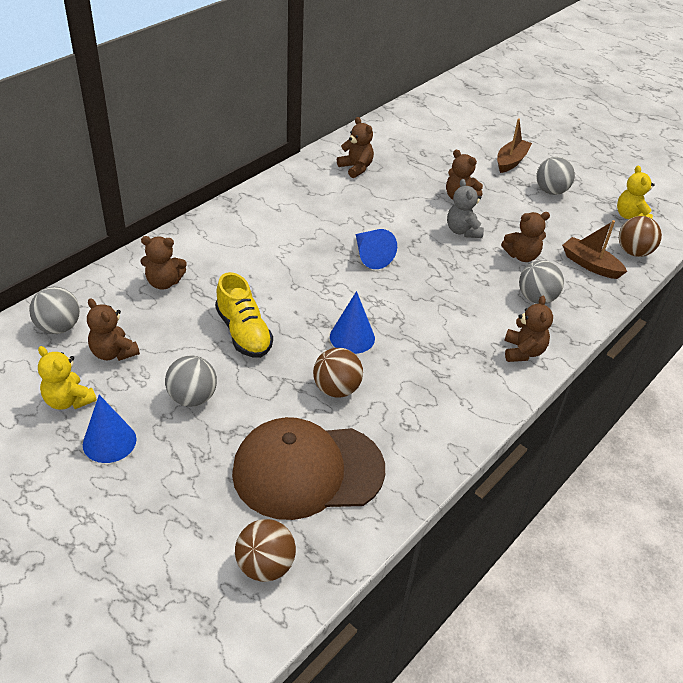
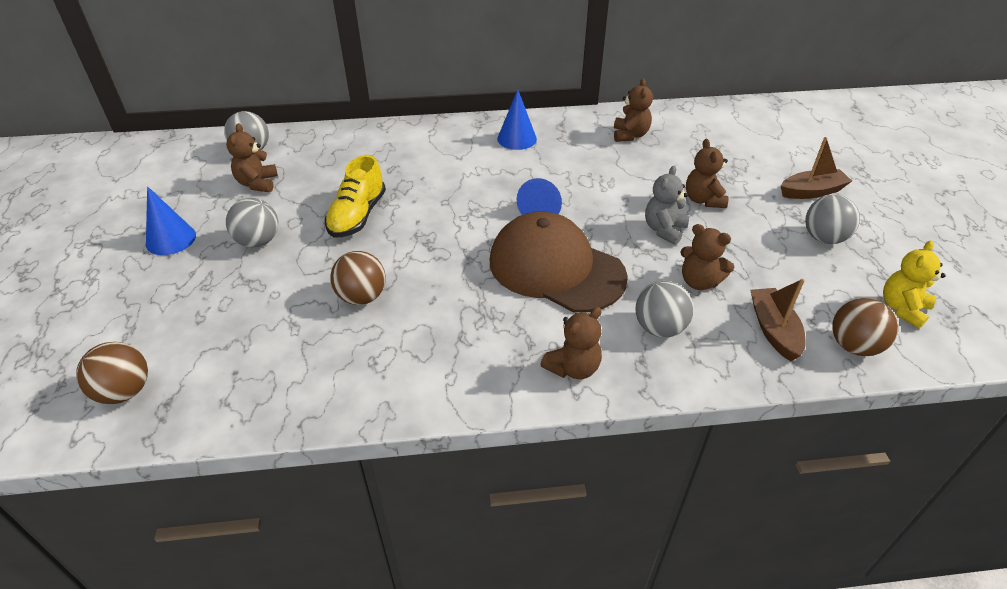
camera: 45 degrees right, 0 degrees up
(68, 400) = (189, 199): yellow teddy bear -> none
(164, 282) = (356, 153): brown teddy bear -> none
(307, 470) = (251, 344): brown cap -> brown cap (556, 268)
(352, 337) = (432, 264): blue cone -> blue cone (517, 139)

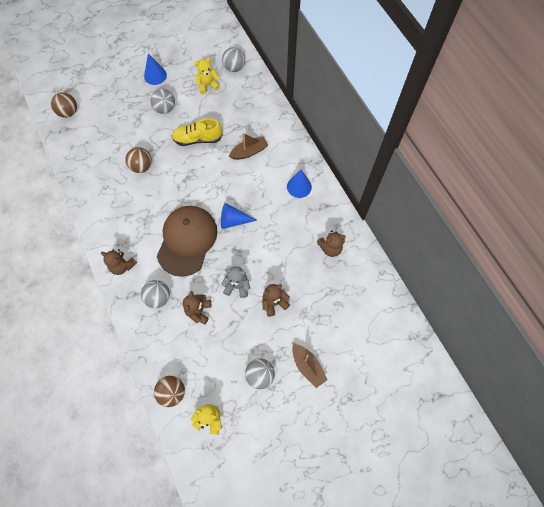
camera: 70 degrees right, 25 degrees up
(257, 183) = (207, 85): brown teddy bear -> yellow teddy bear
(773, 330) = (172, 352): brown boat -> brown boat (249, 152)

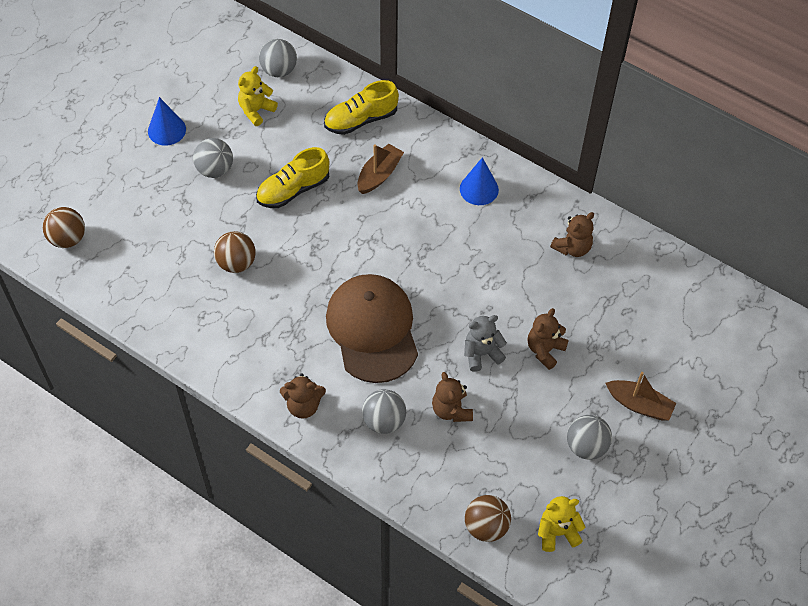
camera: 30 degrees left, 10 degrees down
(233, 220) = (419, 273): blue cone -> none
(260, 115) = (361, 120): none -> yellow shoe

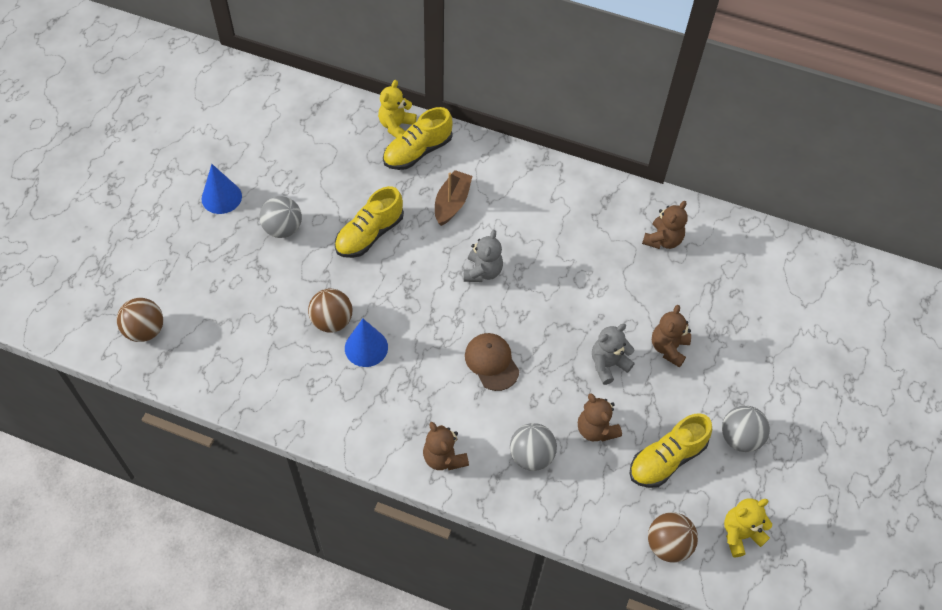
camera: 15 degrees left, 0 degrees up
(256, 110) = (309, 161): yellow teddy bear -> yellow teddy bear (396, 126)
(279, 70) = (321, 117): grey ball -> none
(303, 406) = (444, 457): brown teddy bear -> brown teddy bear turned 75 degrees clockwise
(372, 329) = (491, 362): brown cap -> brown cap, size x0.51
(389, 244) = (482, 272): none -> grey teddy bear
(479, 189) = (554, 199): blue cone -> blue cone (366, 347)
(509, 451) = (666, 459): none -> yellow shoe
(639, 405) = (777, 384): brown boat -> none

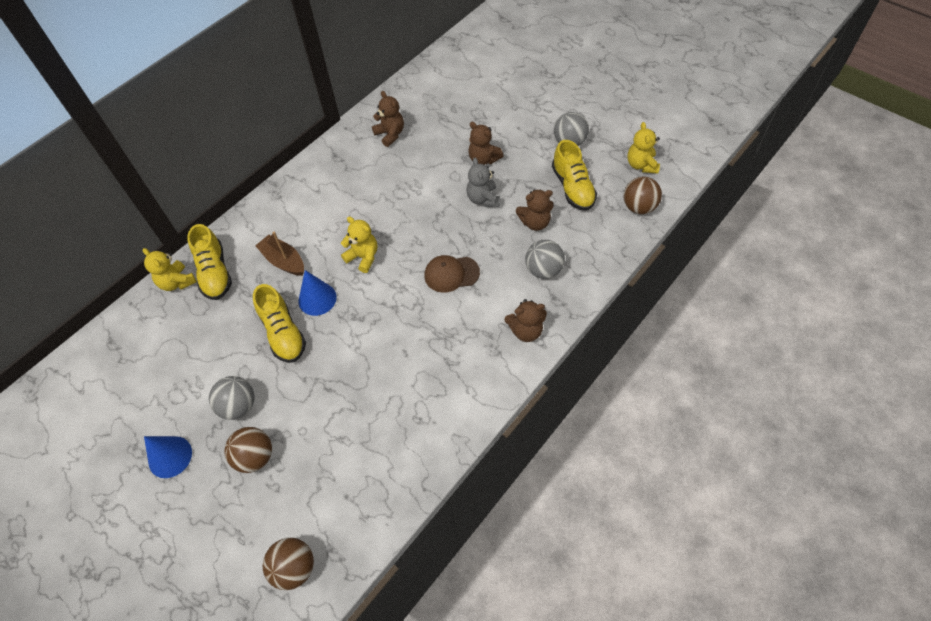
camera: 65 degrees left, 0 degrees up
(332, 321) = (360, 386): brown ball -> brown ball (255, 457)
(366, 347) = (399, 364): blue cone -> blue cone (317, 299)
(482, 272) = (363, 257): grey teddy bear -> yellow teddy bear

